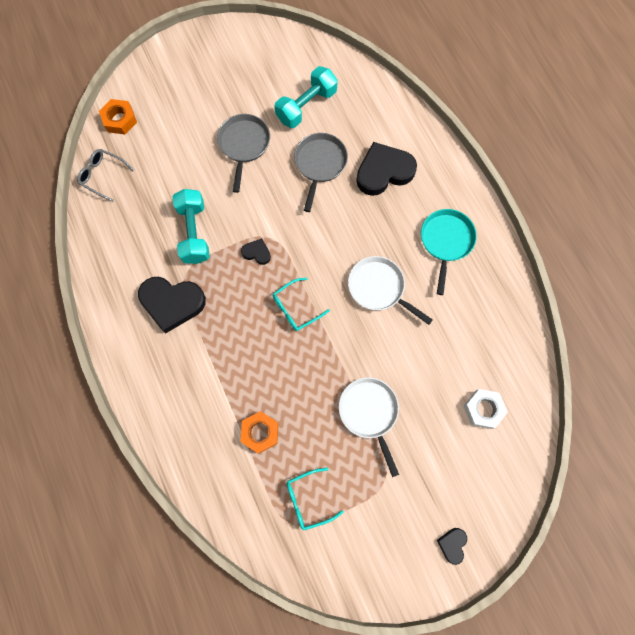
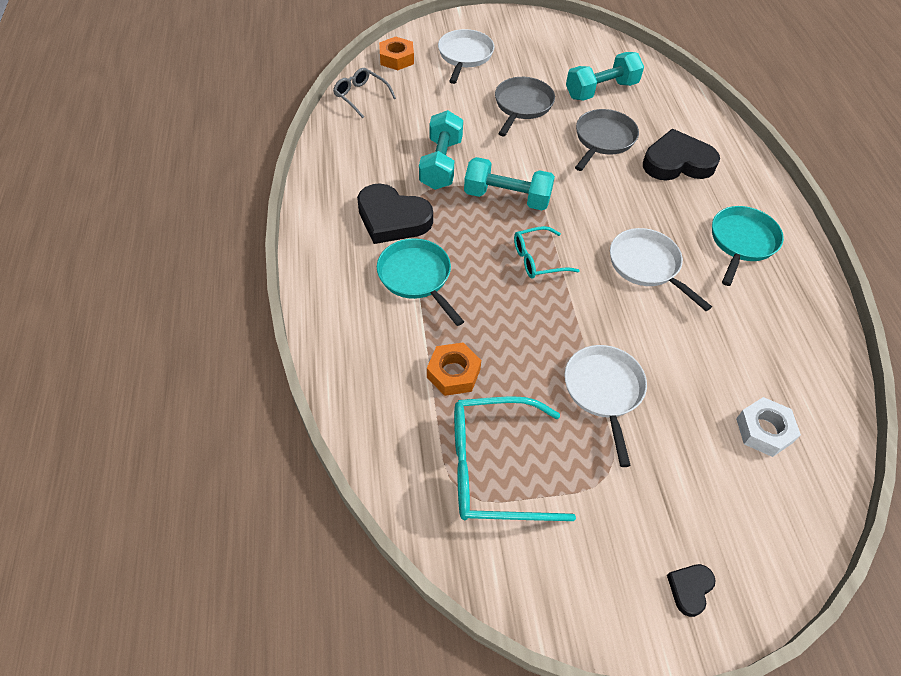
camera: 15 degrees right, 20 degrees down
(179, 99) = (464, 56): none -> white pan
(209, 355) = (417, 277): none -> turquoise pan
(257, 253) = (507, 198): black heart -> turquoise dumbbell
(308, 500) = (493, 468): turquoise glasses -> turquoise glasses, size x1.77

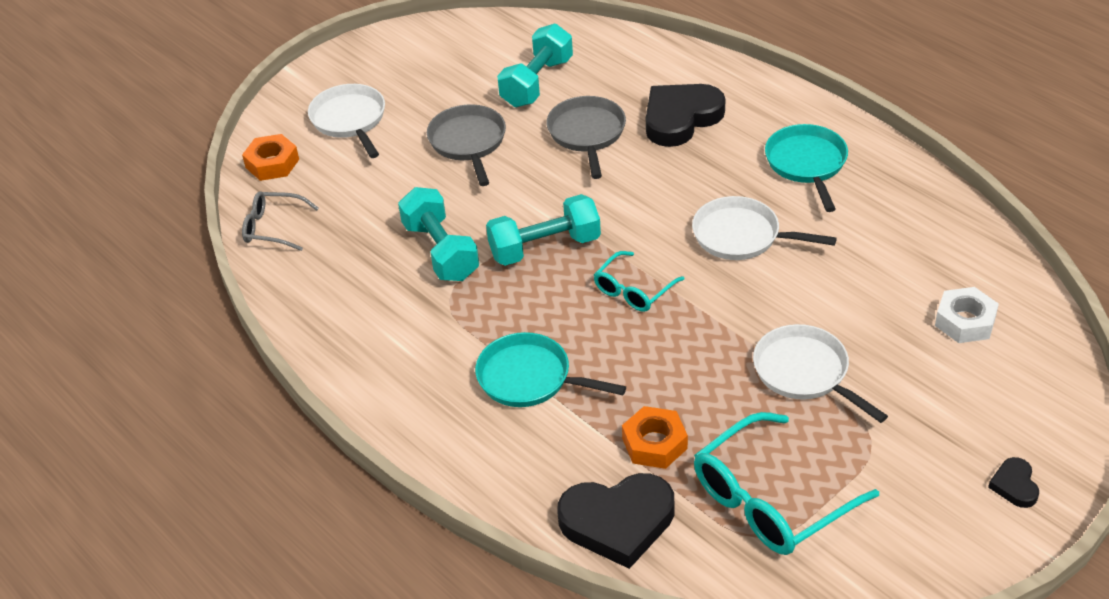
camera: 30 degrees left, 10 degrees down
(392, 218) = (445, 336): black heart -> black heart (618, 522)

